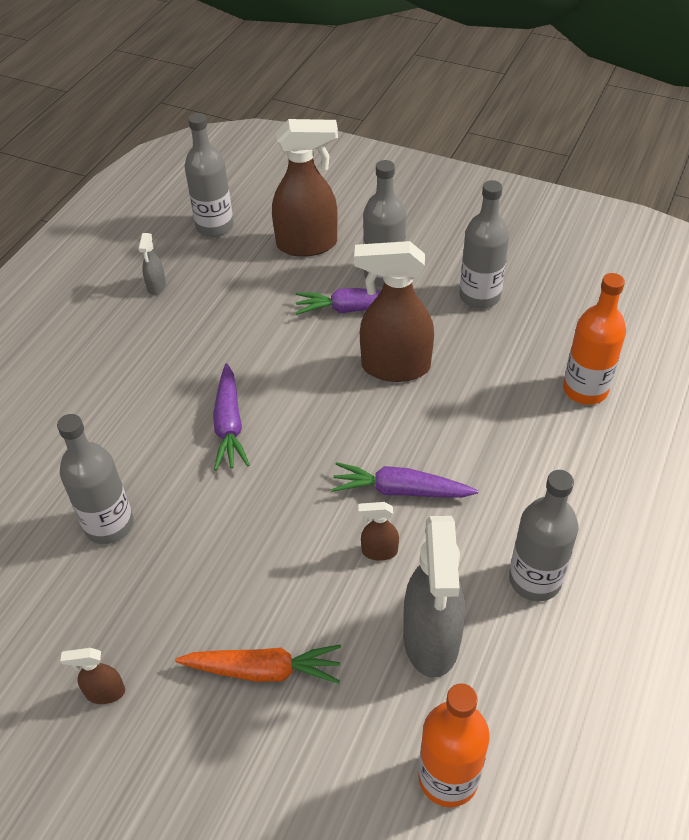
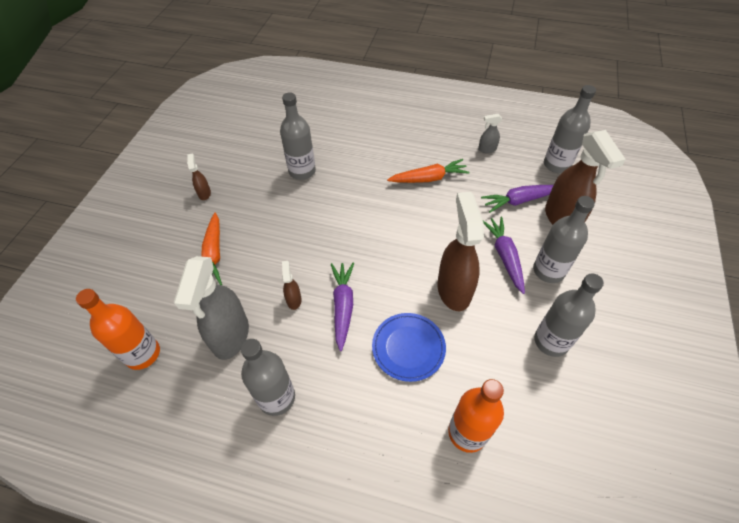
camera: 80 degrees right, 5 degrees up
(190, 360) = (429, 178): none -> orange carrot
(229, 425) = (381, 207): purple carrot -> purple carrot (519, 200)
(431, 640) = (230, 336): grey spray bottle -> grey spray bottle turned 75 degrees counterclockwise
(474, 426) = (408, 348): none -> blue plate

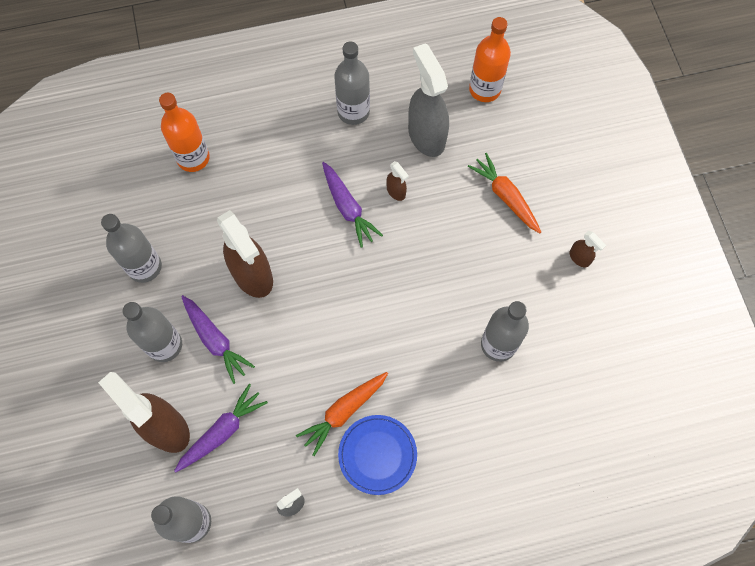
camera: 150 degrees right, 15 degrees up
(408, 348) = (269, 200): blue plate -> blue plate (377, 455)

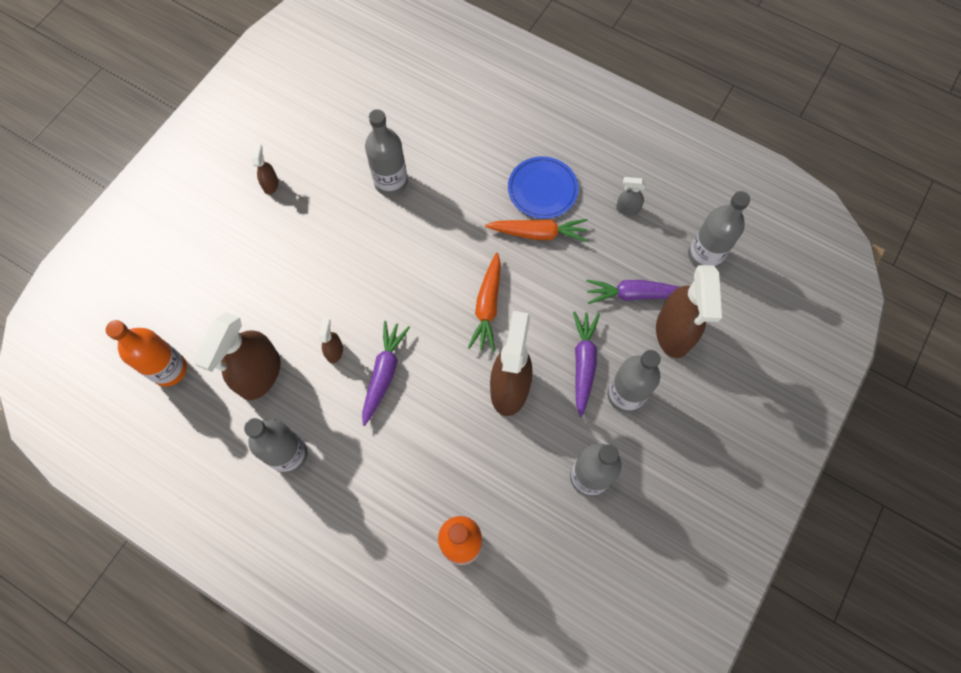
camera: 135 degrees left, 0 degrees up
(426, 136) = (259, 375): grey spray bottle -> brown spray bottle
(505, 196) = (263, 271): orange carrot -> orange carrot (487, 306)

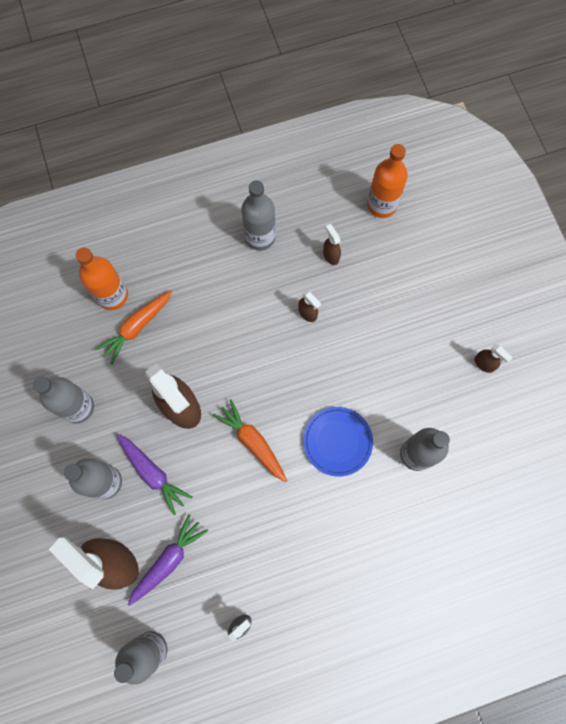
camera: 130 degrees right, 5 degrees up
(259, 375) = (331, 255): brown spray bottle -> brown spray bottle, size x0.45
(384, 373) = (264, 333): purple carrot -> none
(538, 233) = (279, 531): orange carrot -> orange carrot (137, 327)
(542, 189) = (314, 569): blue plate -> blue plate (337, 441)

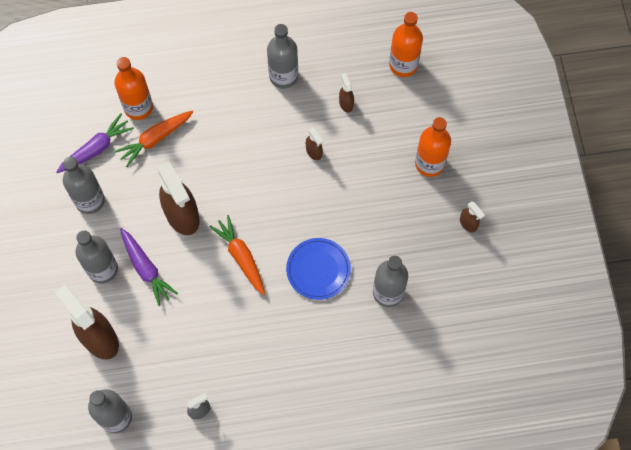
camera: 10 degrees right, 5 degrees down
(168, 560) = (146, 345): purple carrot -> purple carrot (96, 148)
(430, 306) = (429, 163): none -> orange bottle

